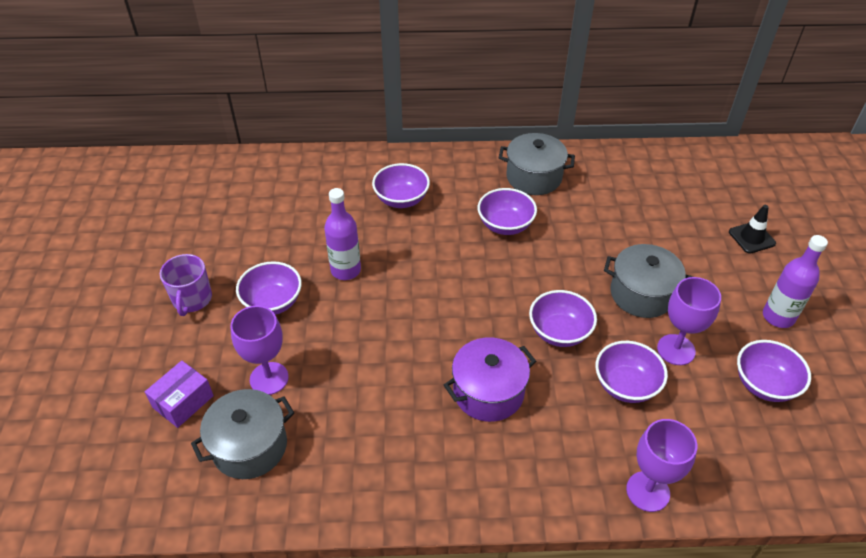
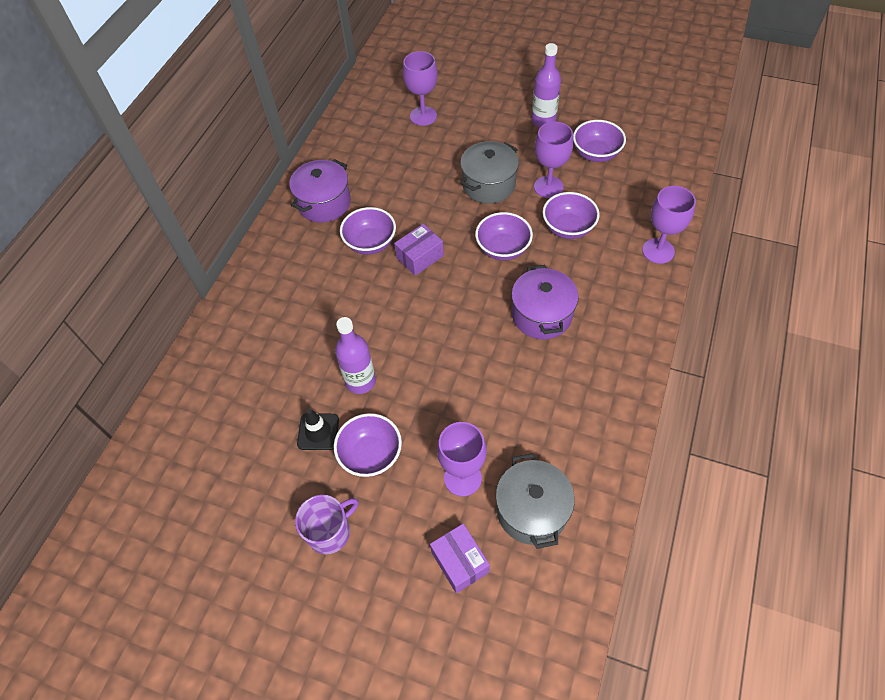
camera: 65 degrees left, 10 degrees up
(192, 299) = (330, 532): purple mug -> purple mug turned 60 degrees counterclockwise
(401, 199) = (293, 310): purple bowl -> none
(509, 267) = (420, 257): none -> purple box
(534, 177) = (324, 203): grey pot -> purple pot
(701, 210) = (423, 116): none -> purple goblet
(751, 238) = (465, 101): black traffic cone -> black traffic cone (318, 432)

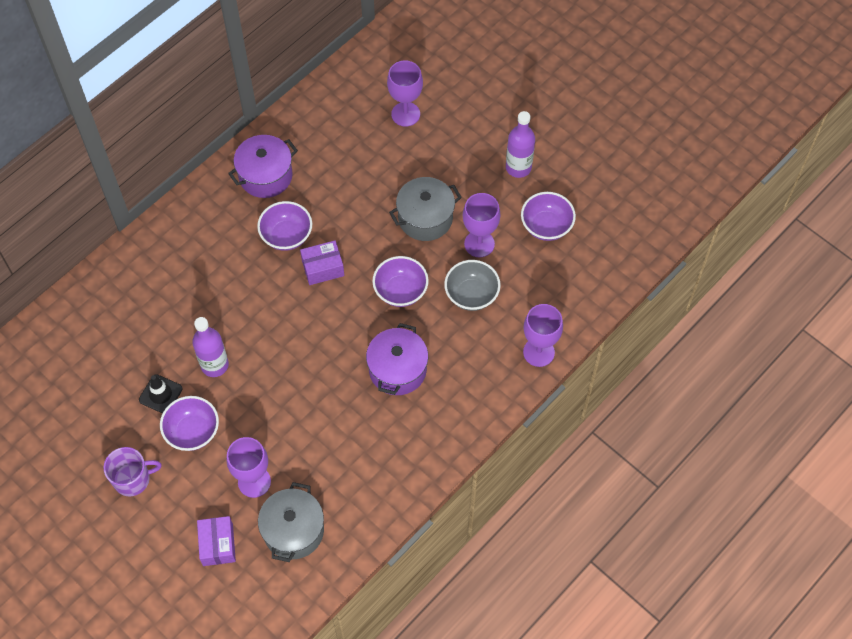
camera: 20 degrees right, 5 degrees up
(568, 228) = (471, 294): purple bowl -> grey bowl

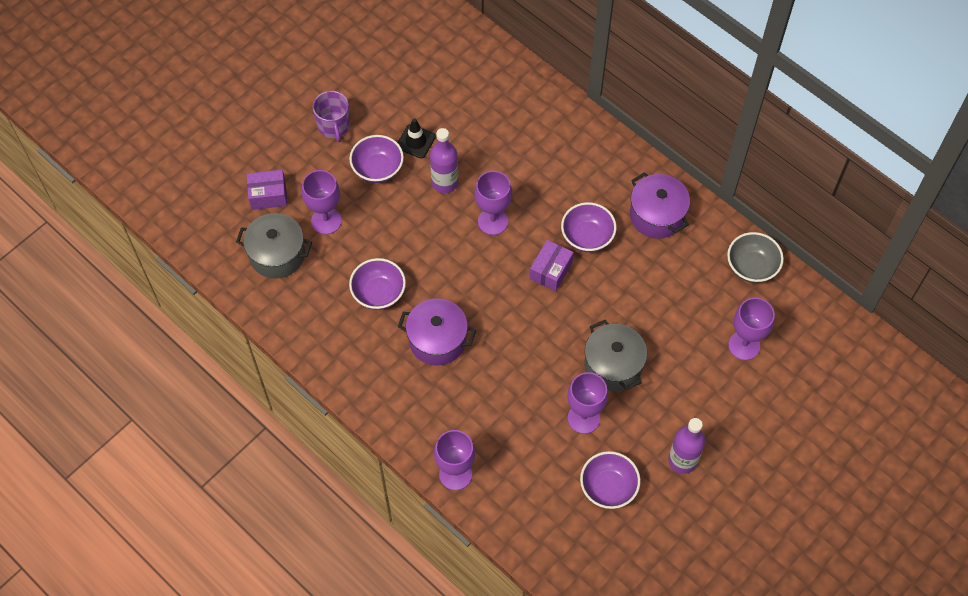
camera: 90 degrees right, 0 degrees up
(264, 319) = (493, 221): none -> purple goblet
(323, 268) = (550, 270): purple box -> purple box turned 45 degrees clockwise
(400, 291) = (526, 342): purple bowl -> purple bowl (378, 293)
(471, 294) = (522, 410): grey bowl -> grey bowl (751, 267)

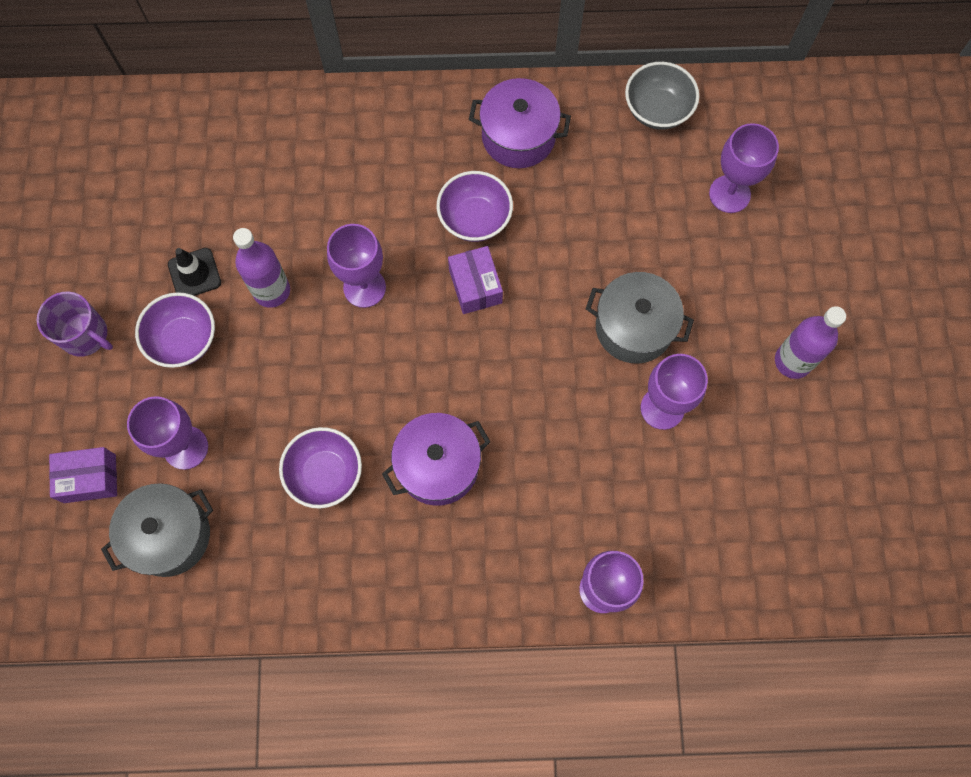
camera: 45 degrees left, 10 degrees up
(268, 195) = (90, 478): purple box -> purple box turned 45 degrees clockwise
(608, 487) = (756, 455): purple bowl -> none

